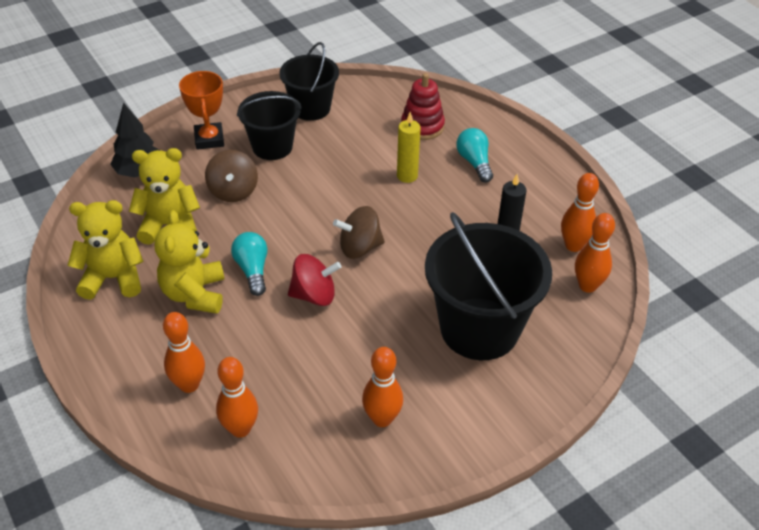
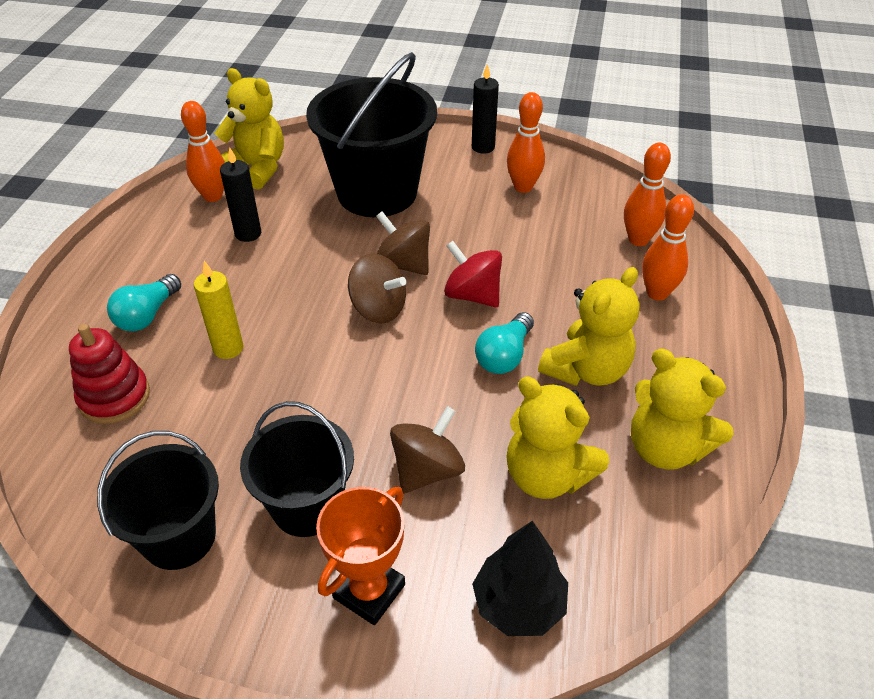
camera: 135 degrees left, 0 degrees up
(383, 286) = (403, 264): none -> brown spinning top
(465, 442) = (483, 147): none -> black candle
(587, 286) = (257, 169): orange bowling pin -> yellow teddy bear

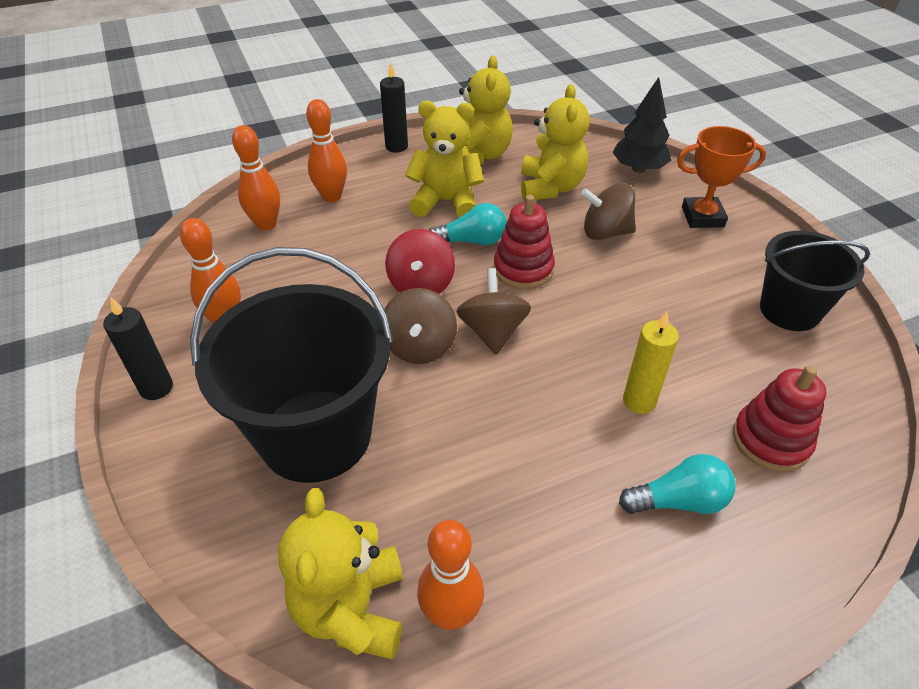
camera: 125 degrees left, 0 degrees up
(248, 234) = (486, 509): black candle -> black candle (396, 147)
(307, 506) = (694, 268): black bucket -> none
(431, 369) = (523, 269): none -> red stacking toy

